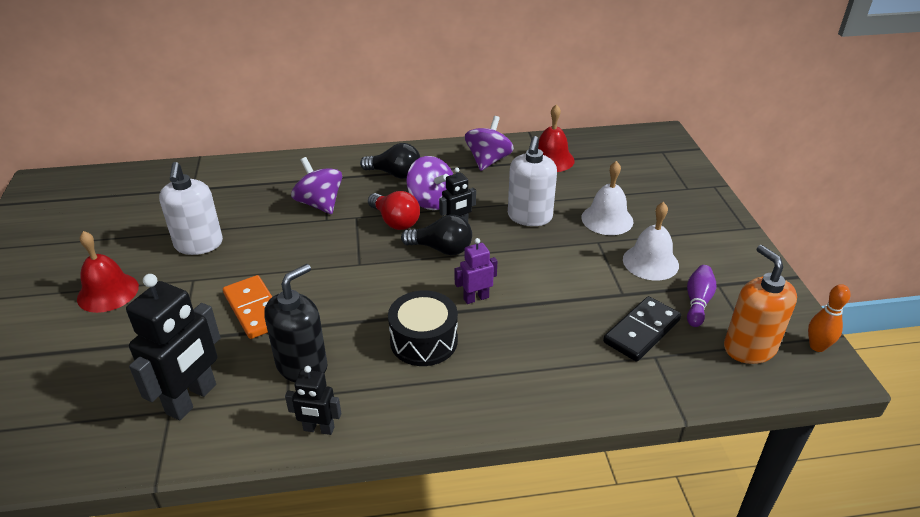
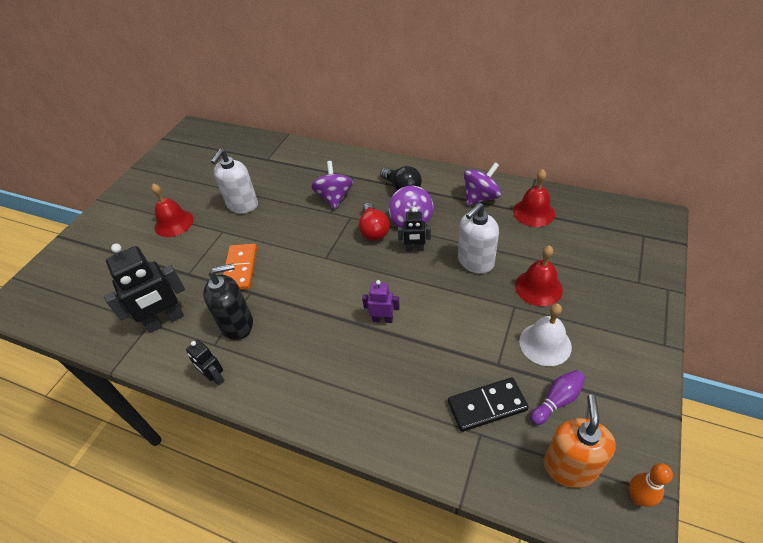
camera: 35 degrees right, 10 degrees up
(424, 341) = (322, 339): black drum -> none
(441, 249) = (389, 266): black light bulb -> none
(607, 219) = (538, 287): white bell -> red bell

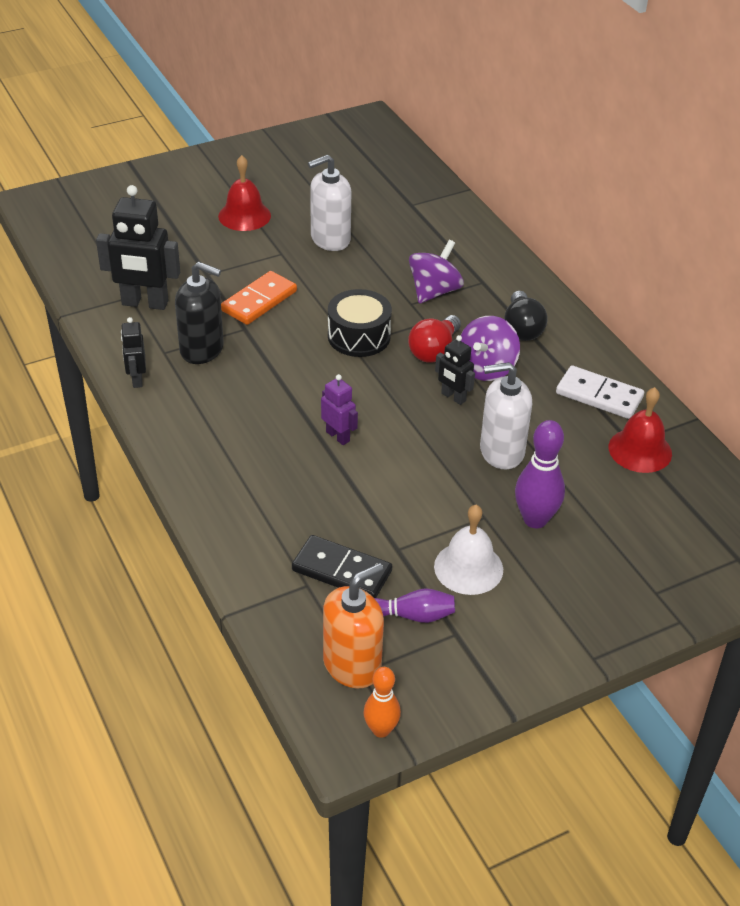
camera: 35 degrees right, 5 degrees down
(323, 250) = (359, 336): none -> black drum
(480, 197) = (599, 395): purple spinning top -> white domino
(538, 287) = (535, 519): red bell -> purple bowling pin

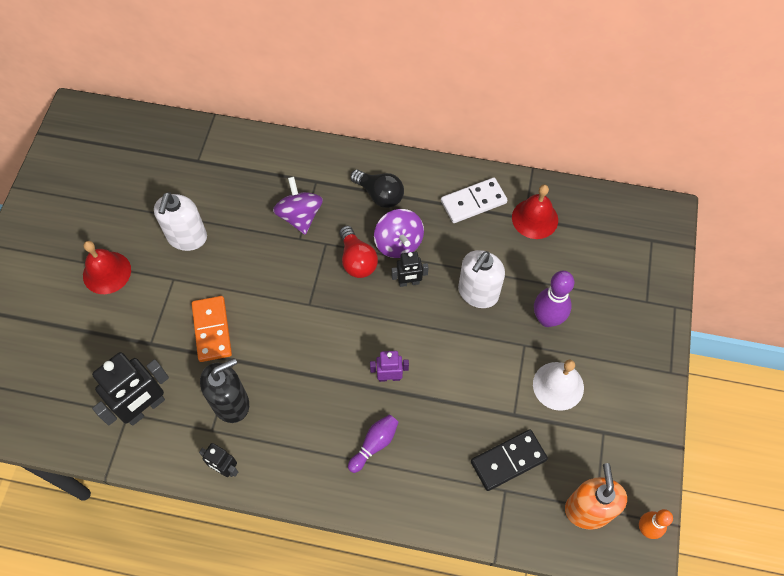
camera: 50 degrees left, 20 degrees up
(359, 336) = (304, 294): black drum -> none
(412, 615) = (573, 446): purple bowling pin -> purple bowling pin (374, 444)

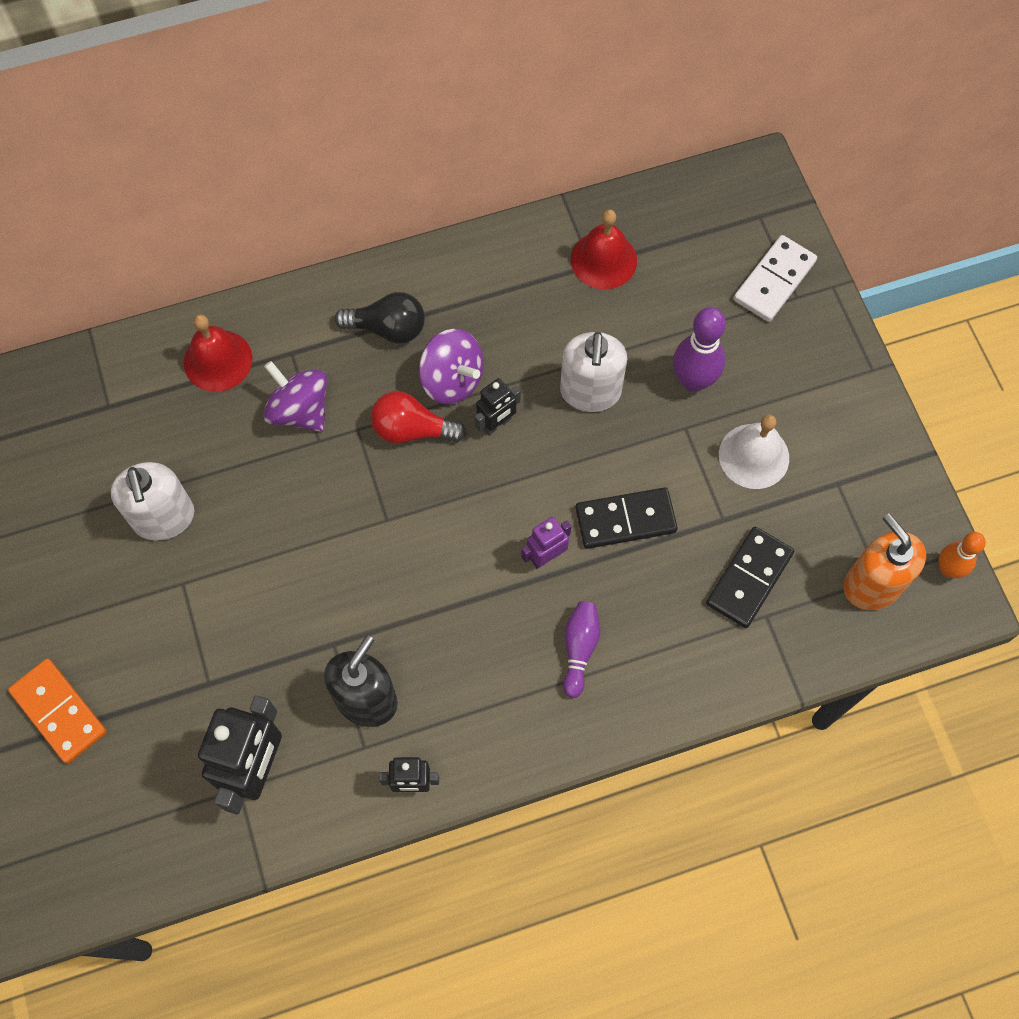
camera: 30 degrees left, 5 degrees up
(107, 272) = (83, 623): red bell -> red bell (218, 360)
(212, 330) = (280, 621): orange domino -> orange domino (59, 711)
(357, 260) = (412, 430): red light bulb -> red light bulb turned 150 degrees clockwise
(452, 381) = (625, 520): none -> black domino
(473, 202) = (514, 277): white domino -> white domino (774, 280)

